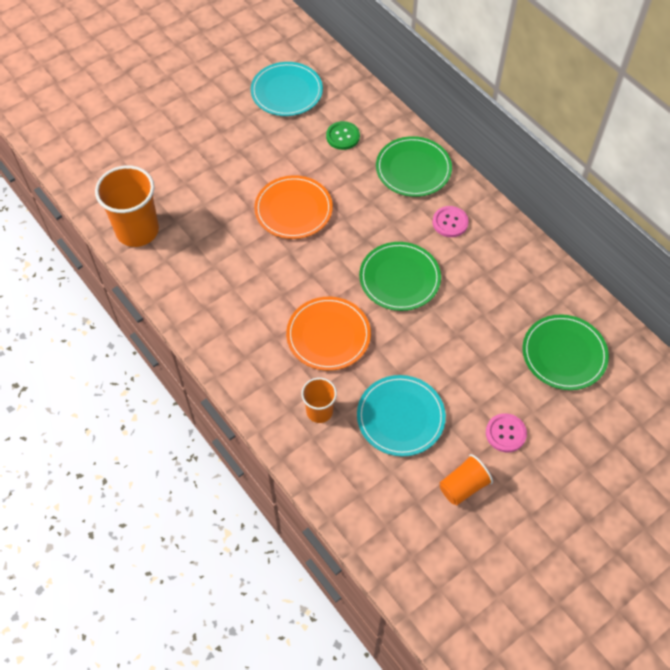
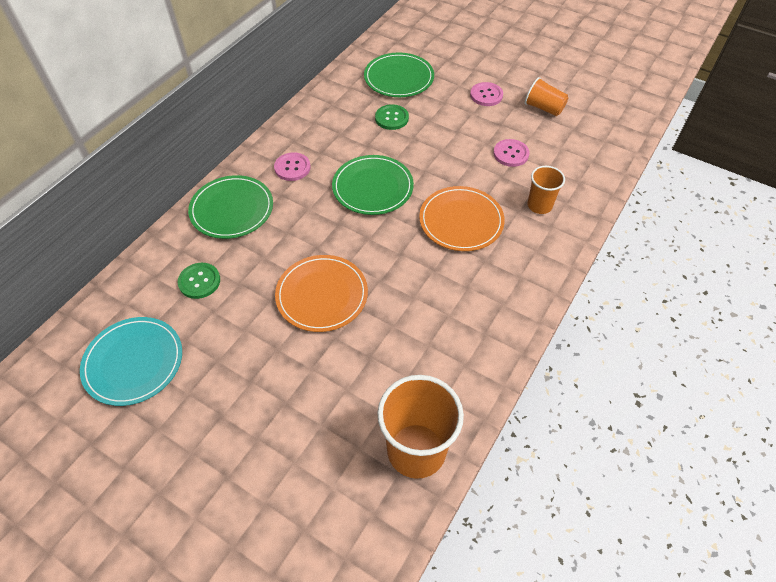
camera: 110 degrees left, 5 degrees down
(400, 417) = (511, 154): turquoise plate -> pink button
(495, 325) = (391, 118): none -> green button

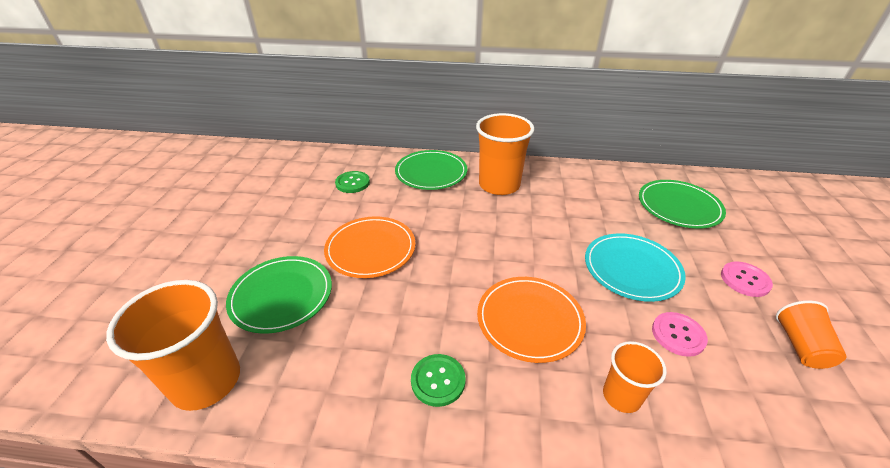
camera: 65 degrees right, 15 degrees down
(133, 362) = (270, 182): turquoise plate -> turquoise plate (632, 269)
(292, 168) = (499, 185): pink button -> orange cup
(373, 187) = (518, 237): green plate -> green plate (281, 296)
(391, 118) = (619, 220): green button -> green button (438, 380)

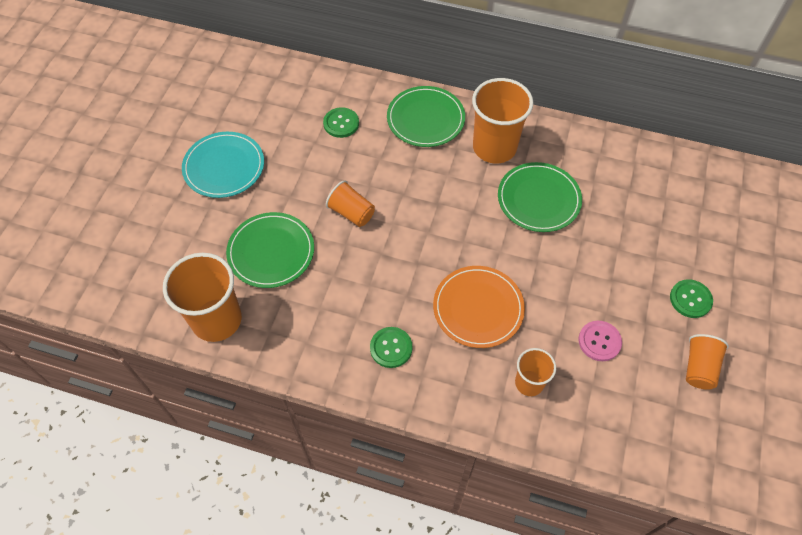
camera: 10 degrees right, 20 degrees up
(370, 249) = (351, 213): orange plate -> orange cup
(632, 269) = (589, 271): turquoise plate -> turquoise plate (224, 167)
(679, 206) = (674, 204): green plate -> green plate (538, 199)
(745, 280) = (690, 299): pink button -> green button

